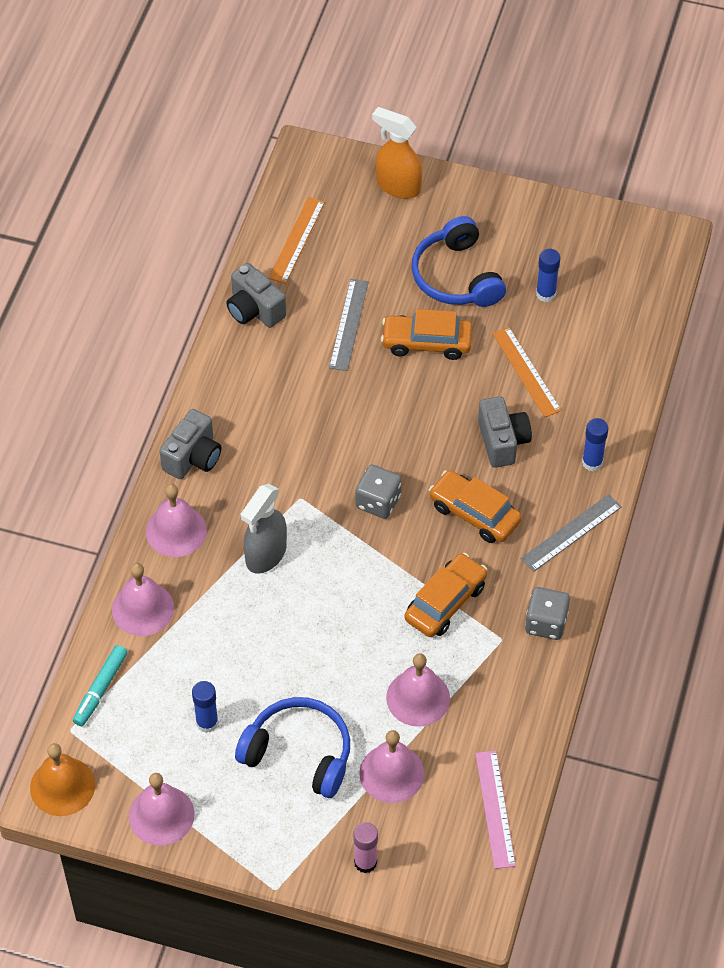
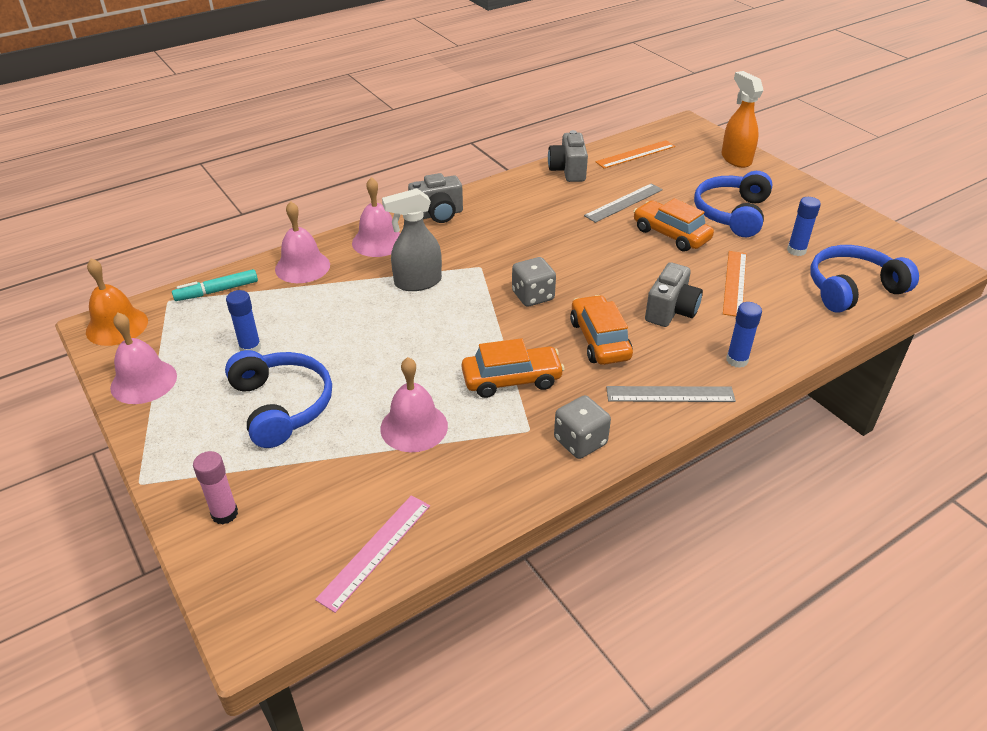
camera: 40 degrees right, 15 degrees down
(391, 773) = (328, 464): pink bell -> none
(621, 316) = (852, 289): none -> blue headphones

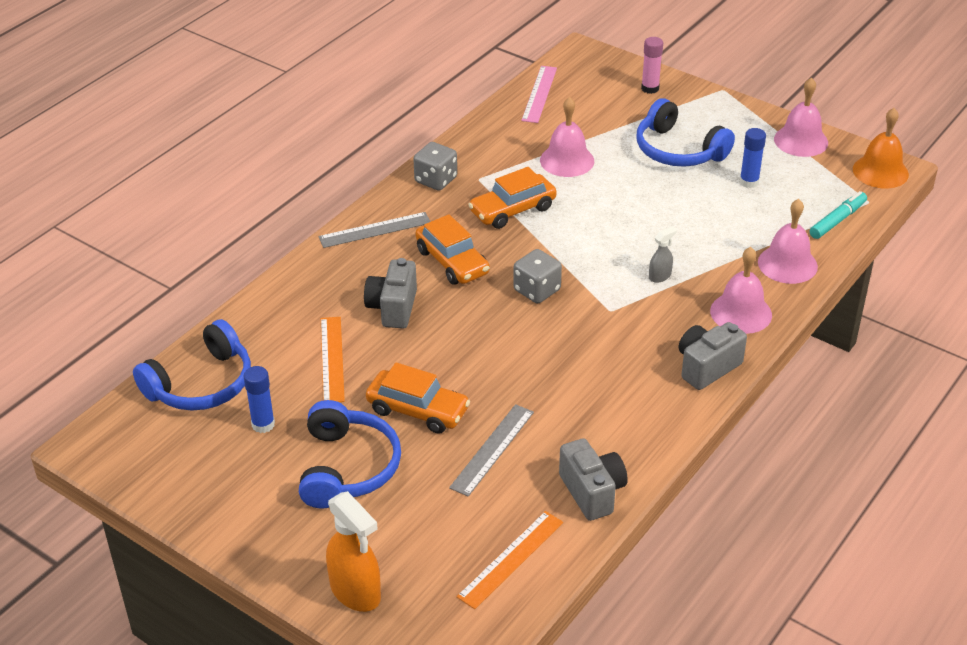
camera: 160 degrees right, 0 degrees up
(417, 282) = (660, 276): grey spray bottle -> grey spray bottle, size x0.51
(737, 360) = (320, 273): blue glue stick -> none

